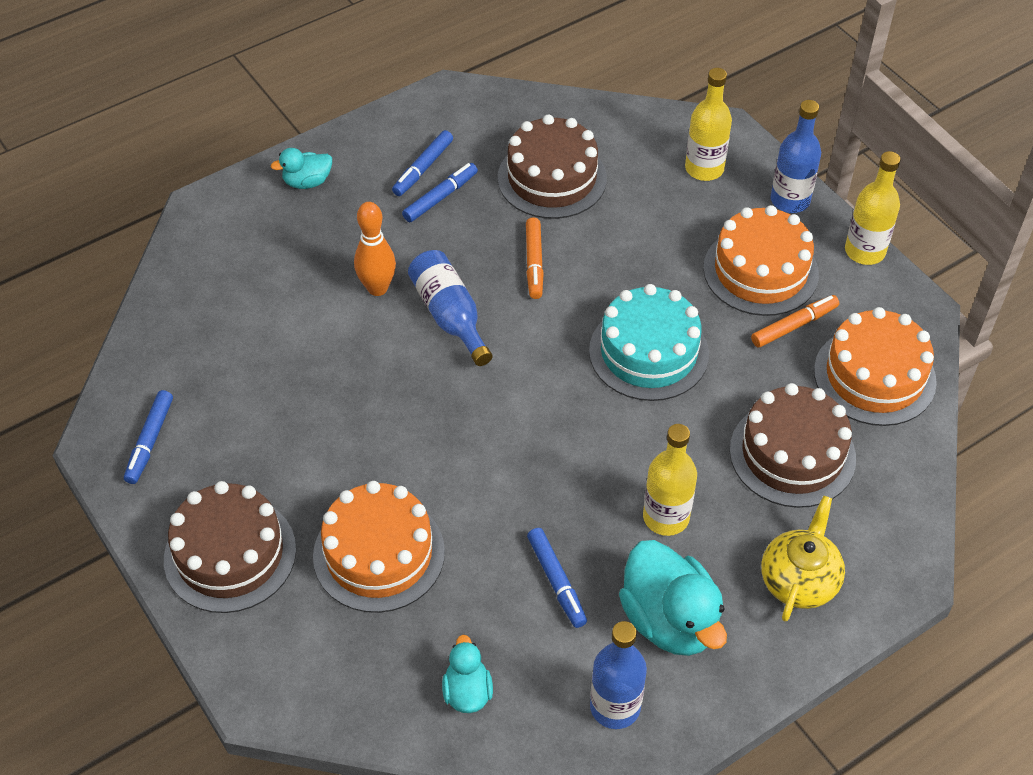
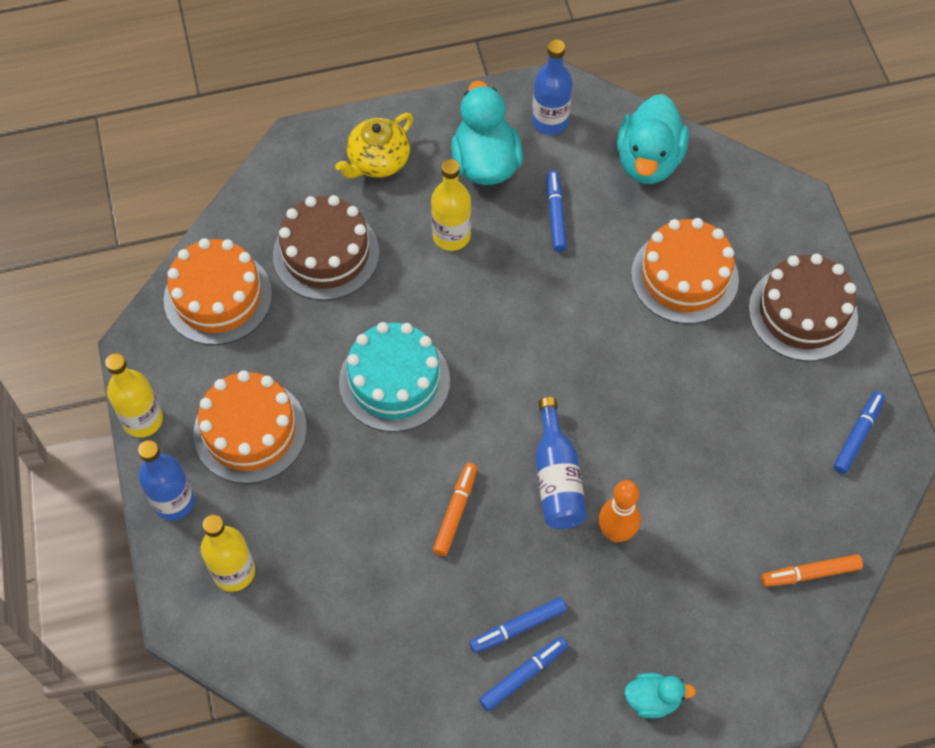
camera: 160 degrees left, 10 degrees up
(467, 692) = (648, 161): turquoise duck -> turquoise duck, size x1.88
(552, 178) = (394, 614): brown cake -> none
(793, 326) = (255, 365): orange marker -> orange marker (811, 573)

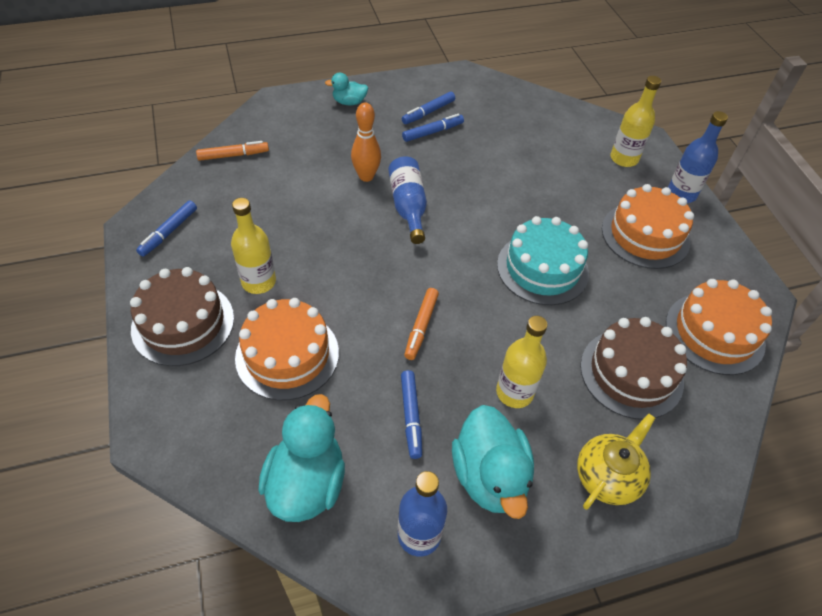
camera: 175 degrees right, 10 degrees down
(143, 420) = (729, 242): yellow bottle -> yellow bottle (258, 282)
(455, 512) = (481, 188): orange marker -> orange marker (421, 326)

